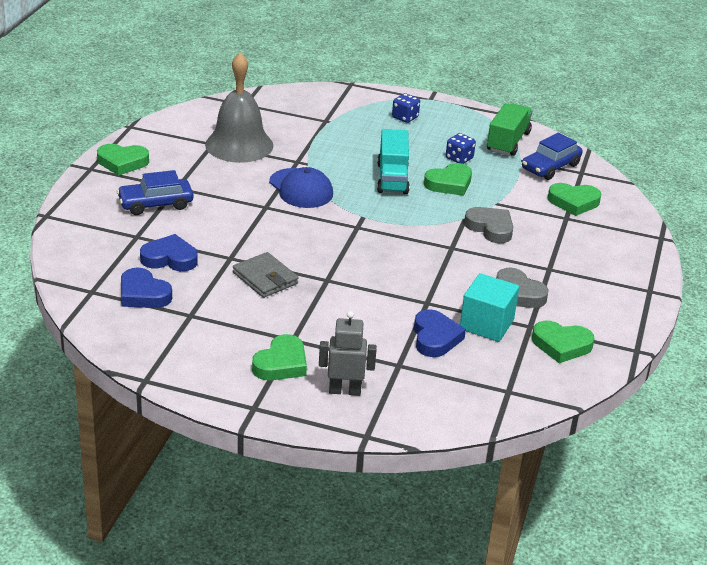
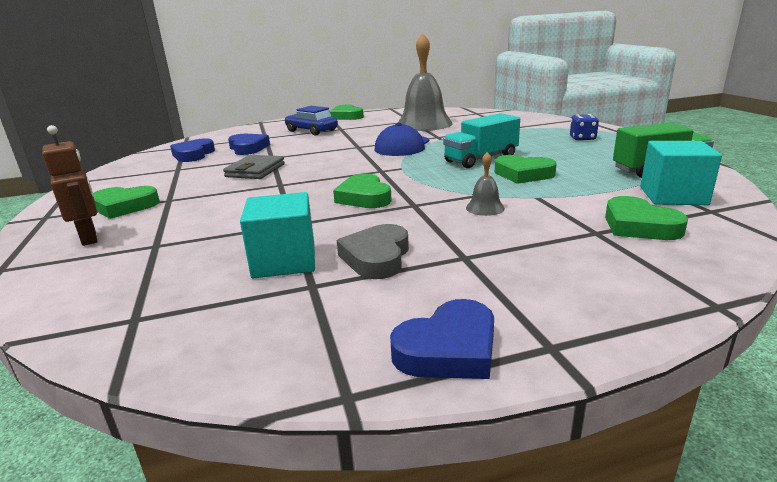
camera: 60 degrees right, 10 degrees down
(345, 390) = (89, 238): grey robot -> brown robot
(435, 338) = (226, 245): blue heart -> blue heart (448, 349)
(459, 158) = (574, 165): blue dice -> none
(490, 228) = (485, 208): grey heart -> grey bell
(550, 167) = (673, 196): blue car -> turquoise cube
(561, 345) = (287, 321): green heart -> green heart (364, 197)

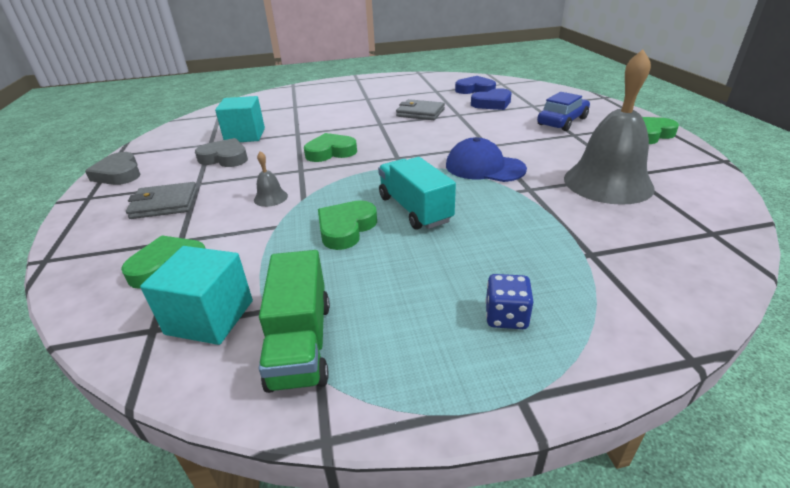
camera: 95 degrees right, 10 degrees up
(89, 238) = (317, 92): brown robot -> none
(124, 206) = (361, 91): green heart -> none
(448, 349) = (119, 174): blue heart -> grey heart
(530, 264) = (165, 204): none -> grey wallet

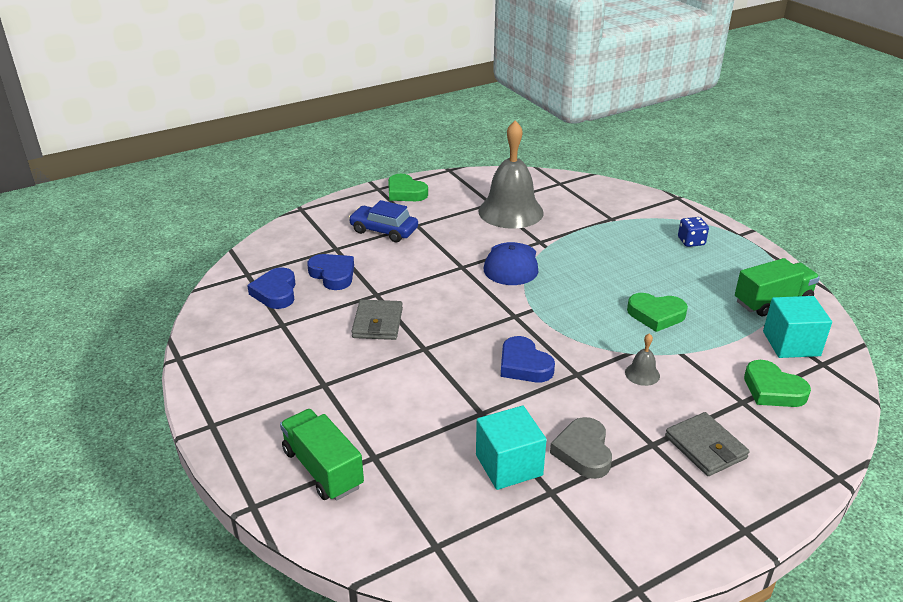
camera: 110 degrees left, 0 degrees up
(119, 174) = (682, 541): grey heart -> none
(300, 97) = (323, 469): none -> green truck
(330, 152) = (524, 365): green heart -> blue heart
(414, 209) = (605, 288): turquoise truck -> none

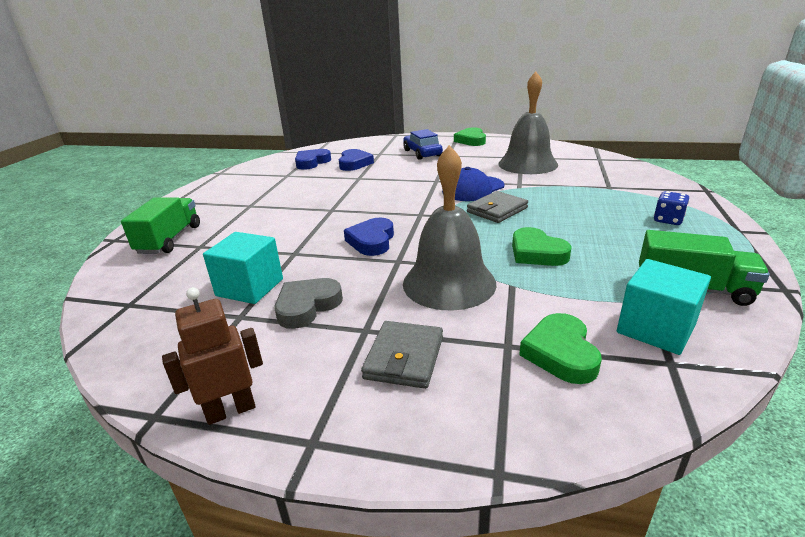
camera: 45 degrees right, 5 degrees down
(377, 323) = (332, 190): grey wallet -> grey wallet (497, 210)
(642, 374) = (449, 283): grey bell -> grey bell, size x2.48
(673, 550) = (231, 410): none -> brown robot

